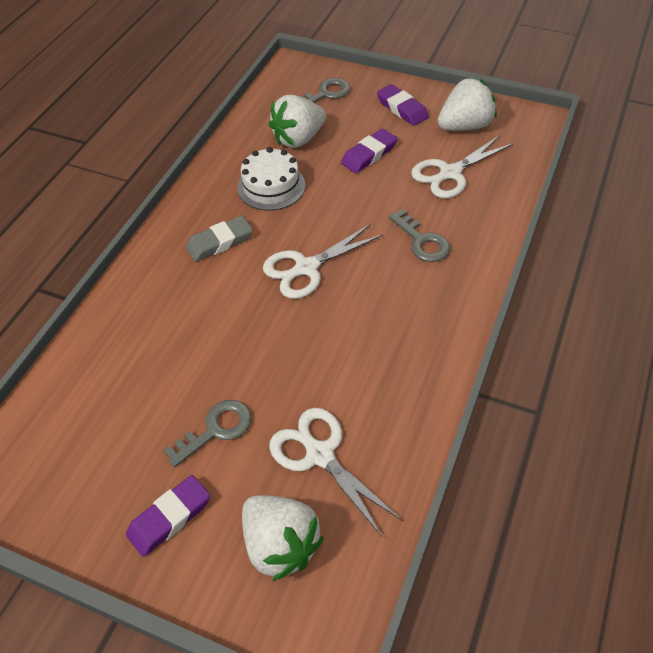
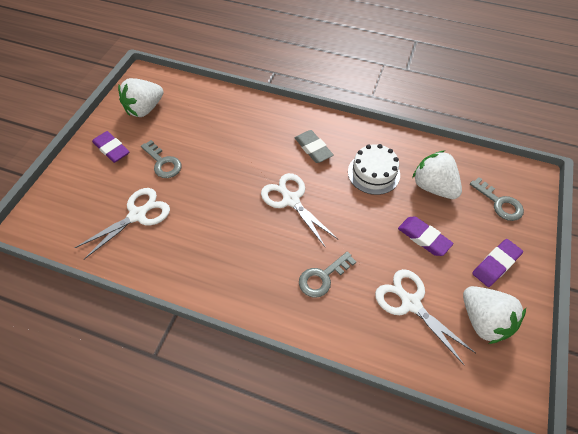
camera: 85 degrees right, 5 degrees up
(280, 545) = (84, 199): white strawberry -> white strawberry (145, 109)

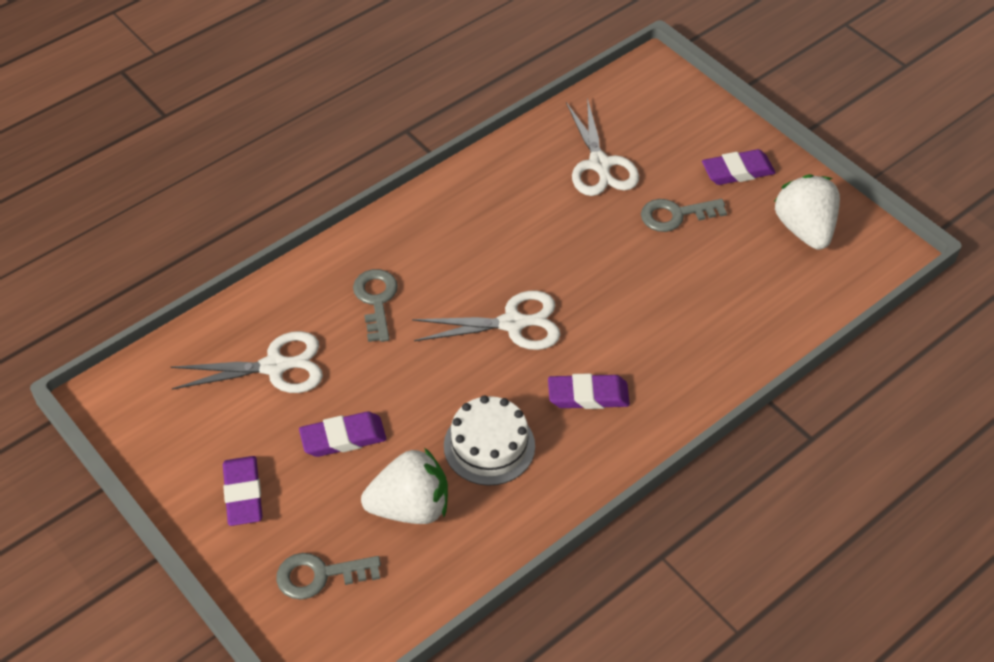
camera: 120 degrees right, 5 degrees down
(313, 149) = (588, 395): grey eraser -> purple eraser
(483, 320) = (195, 425): white strawberry -> none

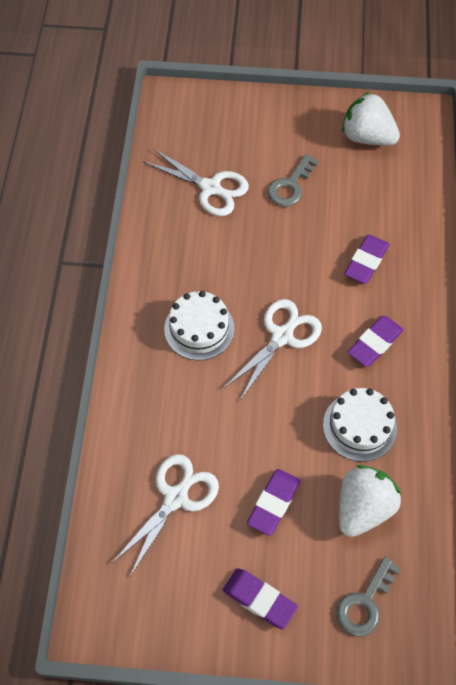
camera: 45 degrees left, 10 degrees up
(376, 300) = (184, 395): grey key -> none
(451, 262) = (199, 328): none -> white cake
(737, 171) = (292, 129): purple eraser -> purple eraser (366, 262)

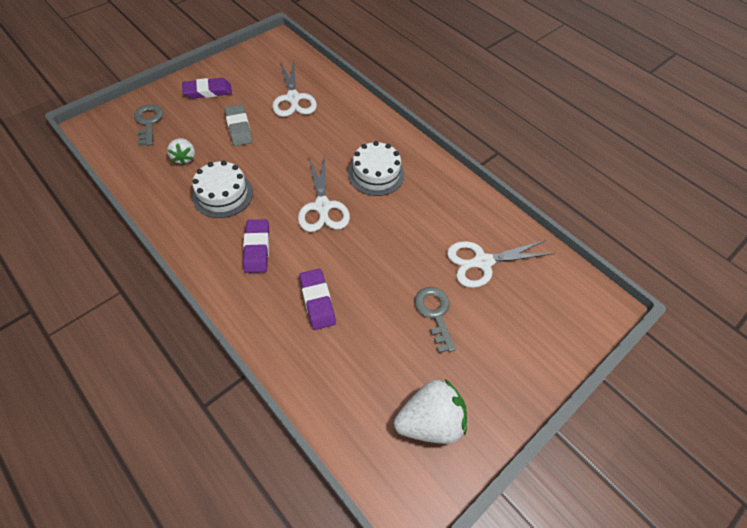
camera: 130 degrees right, 5 degrees down
(273, 503) = (239, 128): purple eraser -> grey eraser
(363, 508) = (184, 158): white strawberry -> white strawberry, size x0.58

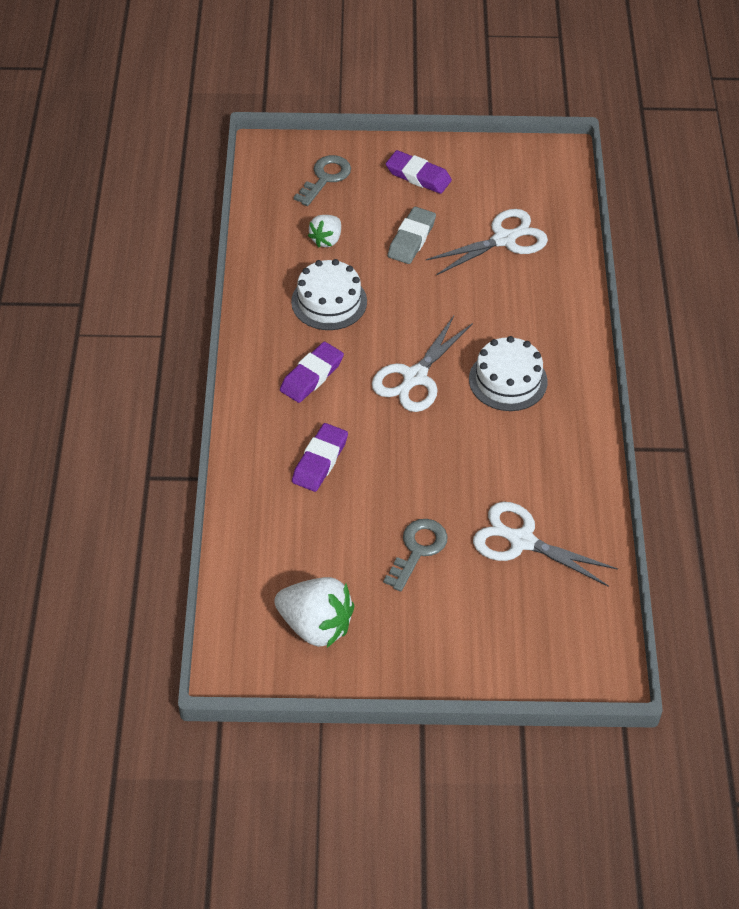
camera: 45 degrees right, 5 degrees down
(293, 99) = (504, 239): white scissors -> white scissors turned 150 degrees counterclockwise

